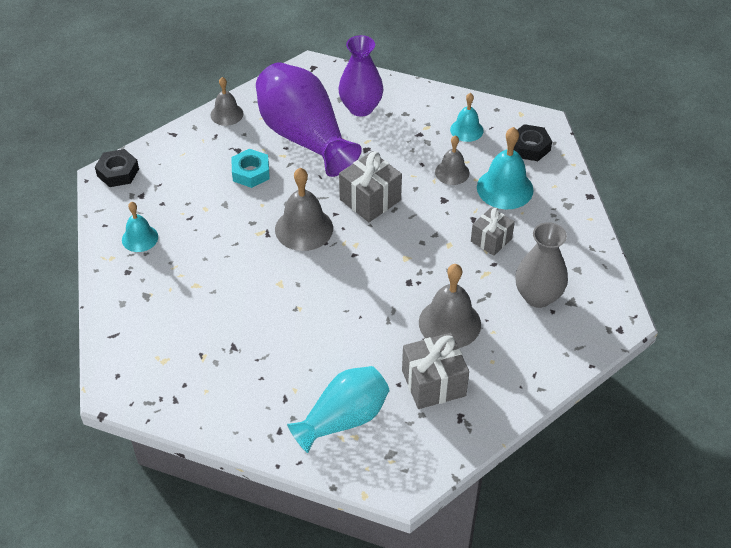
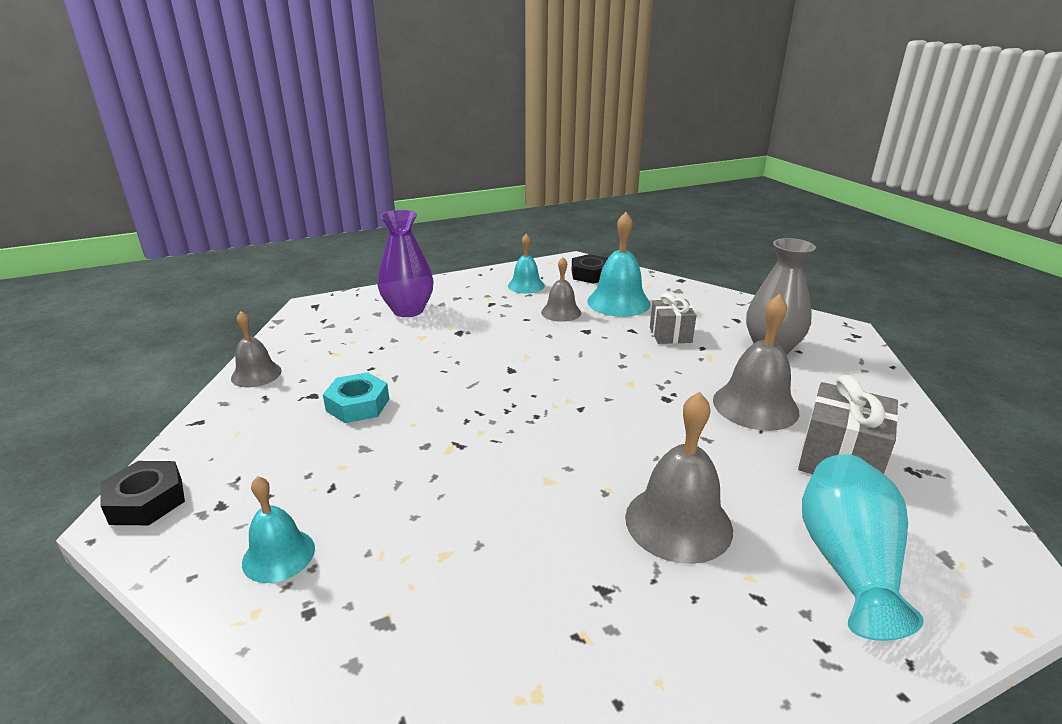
camera: 45 degrees left, 20 degrees down
(304, 137) = (380, 351): purple vase -> none
(304, 228) = (494, 417): grey bell -> grey bell (678, 522)
(370, 200) = (523, 362): grey gift -> none

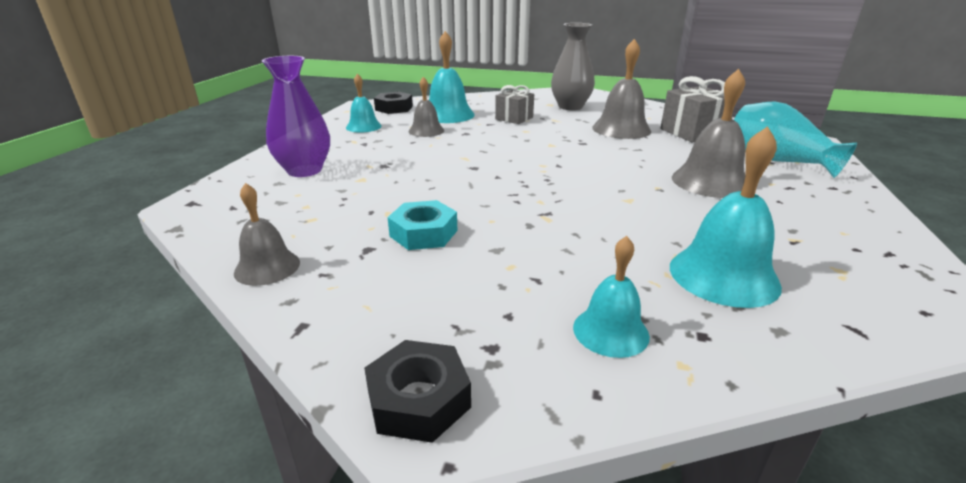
camera: 50 degrees left, 0 degrees up
(434, 597) = (723, 275): none -> turquoise bell

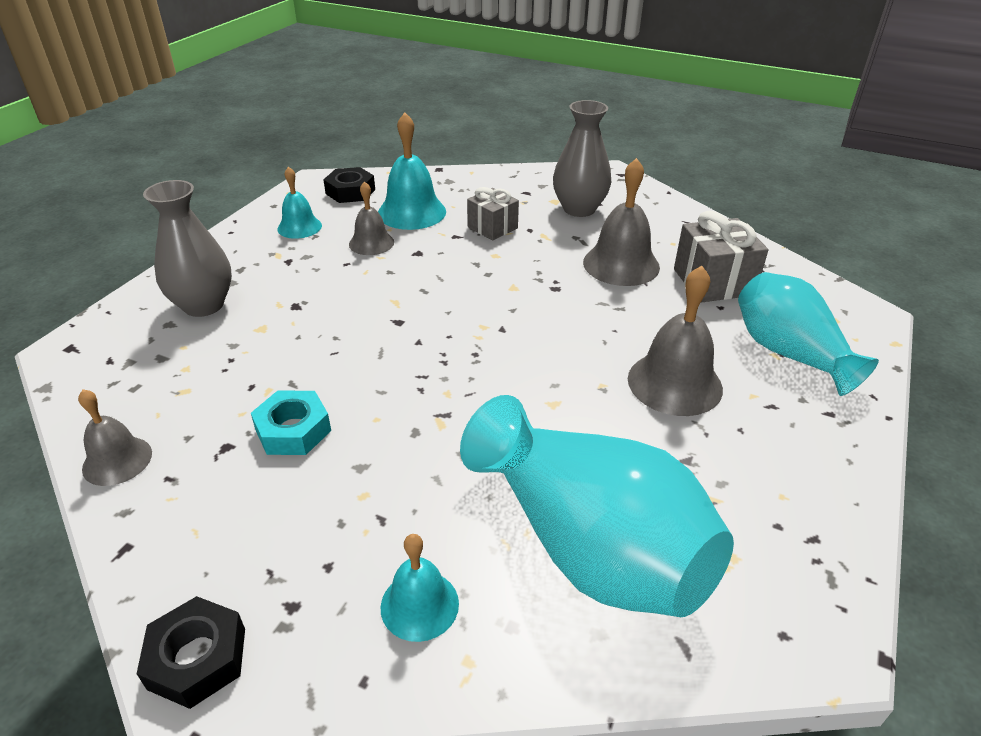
camera: 10 degrees right, 10 degrees up
(304, 170) = (203, 305): purple vase -> grey vase
(723, 275) = (588, 545): turquoise bell -> turquoise vase

